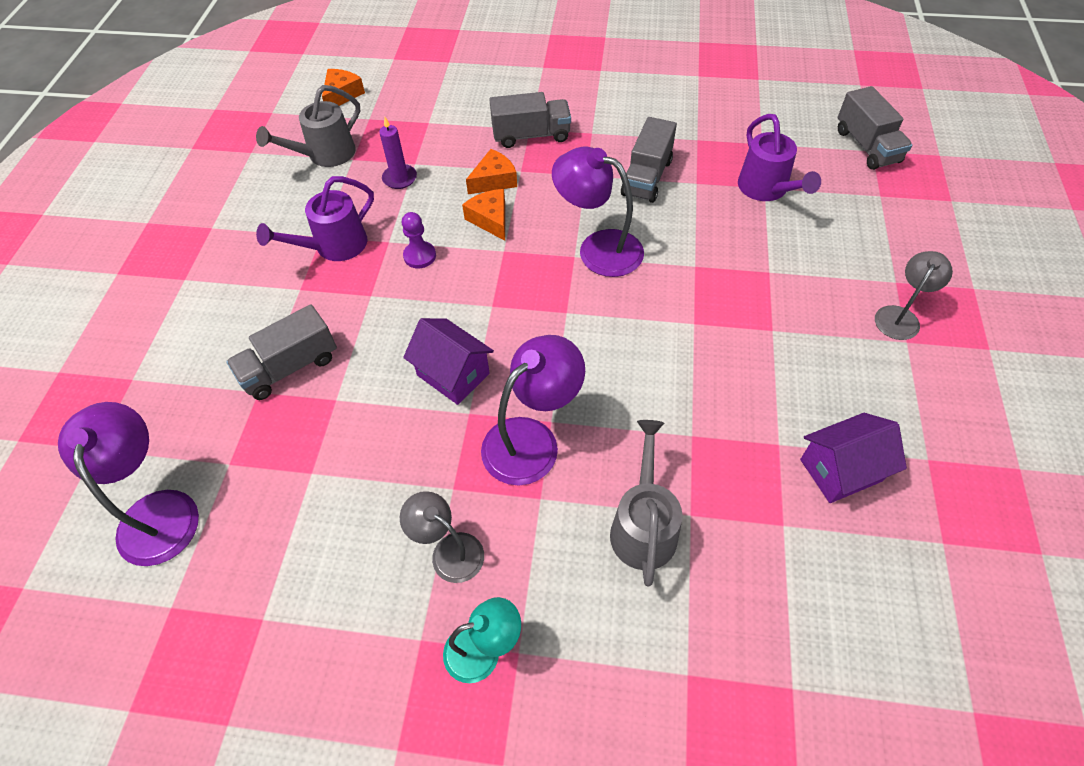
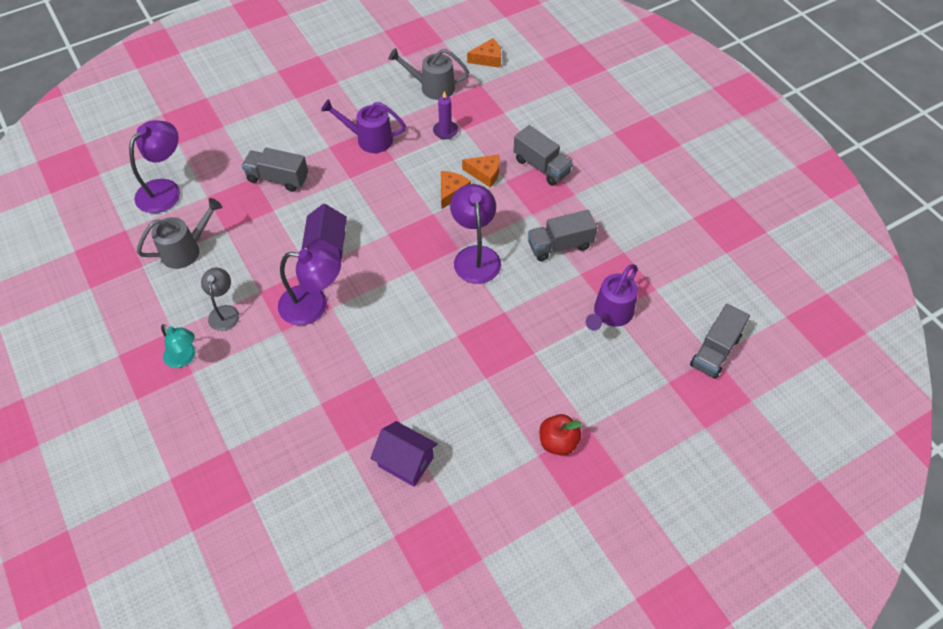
camera: 50 degrees right, 0 degrees up
(420, 256) = (395, 179): purple pawn -> none
(643, 525) = (299, 385): grey watering can -> grey watering can (186, 249)
(900, 316) = (558, 442): grey lamp -> red apple

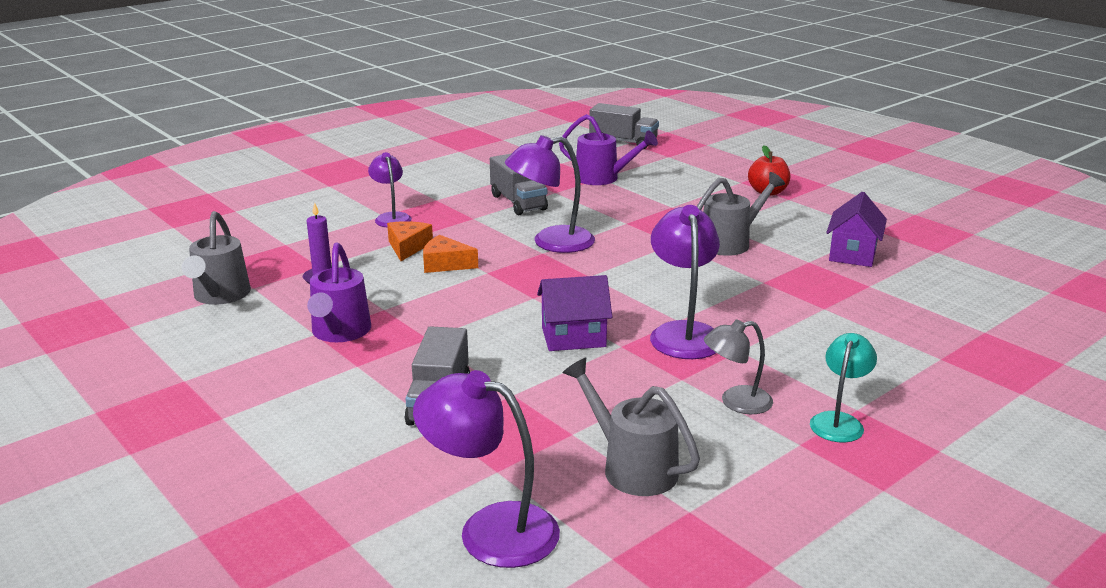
camera: 100 degrees left, 30 degrees down
(449, 376) = (731, 242): none -> grey watering can
(488, 59) = (162, 262): orange cheese -> none
(541, 166) = (391, 217): grey truck -> purple lamp

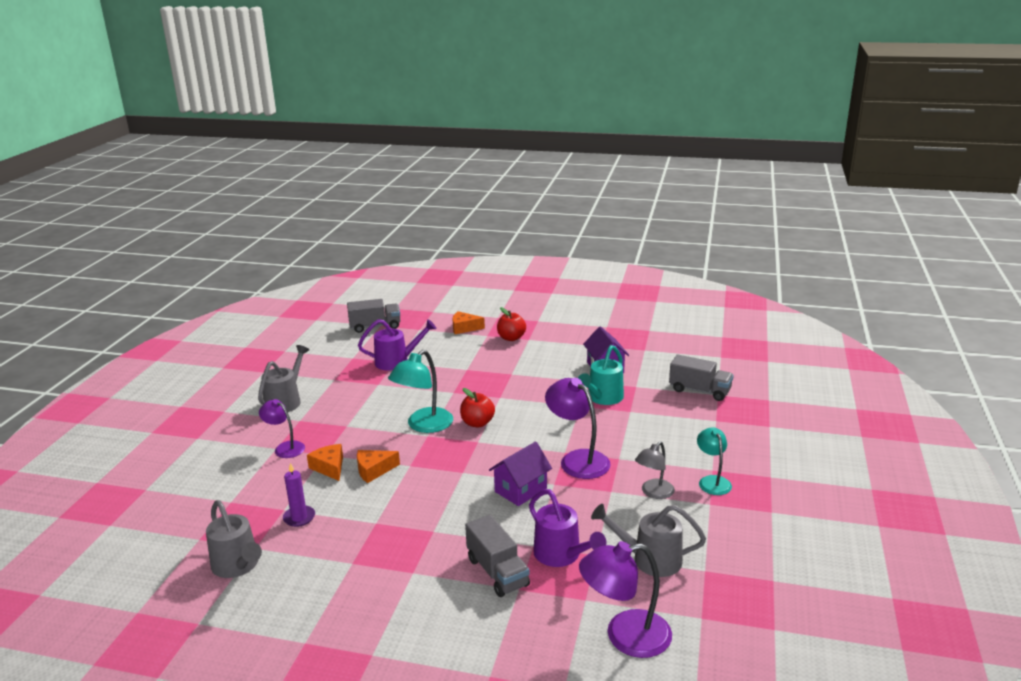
camera: 35 degrees left, 0 degrees up
(339, 333) = (369, 554): purple watering can -> purple watering can (562, 555)
(518, 202) = (363, 401): grey truck -> grey truck (699, 390)
(551, 242) = (423, 425): purple lamp -> turquoise lamp
(613, 259) = (477, 423): none -> red apple
(722, 168) = (464, 328): none -> orange cheese
(731, 242) = (532, 384): grey watering can -> grey watering can (286, 401)
(804, 284) = (602, 398): none -> turquoise watering can

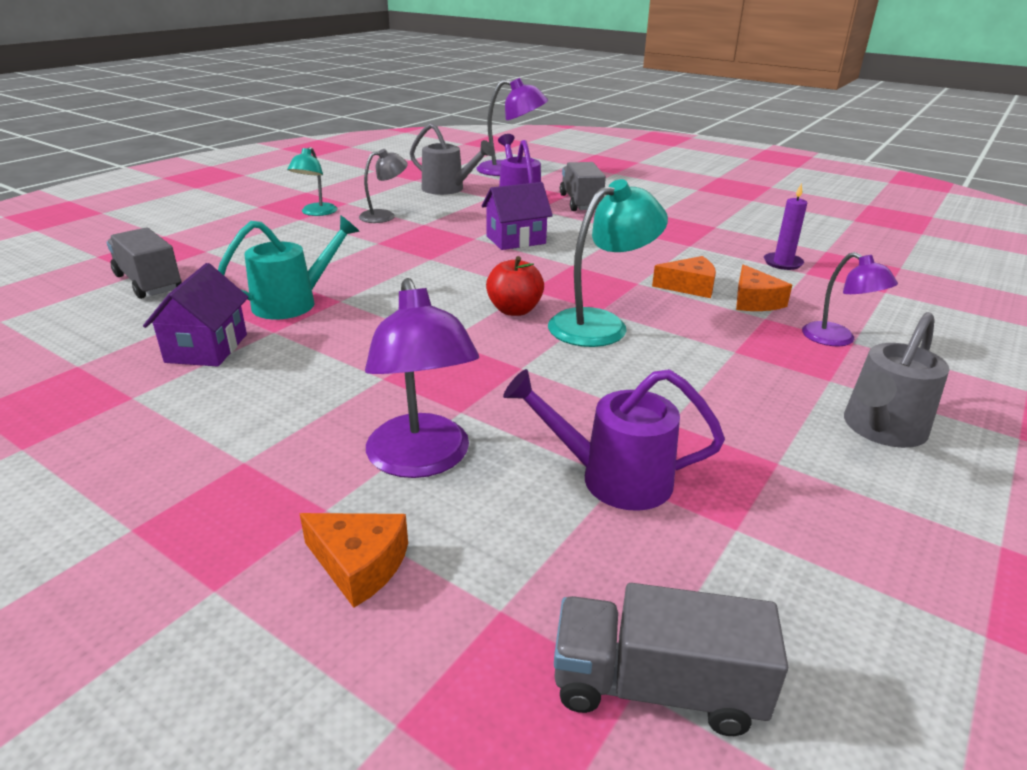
camera: 160 degrees left, 5 degrees up
(238, 566) = (837, 242): grey watering can -> none
(511, 338) = (278, 478): red apple -> none
(577, 459) = (424, 250): purple lamp -> purple lamp (422, 460)

